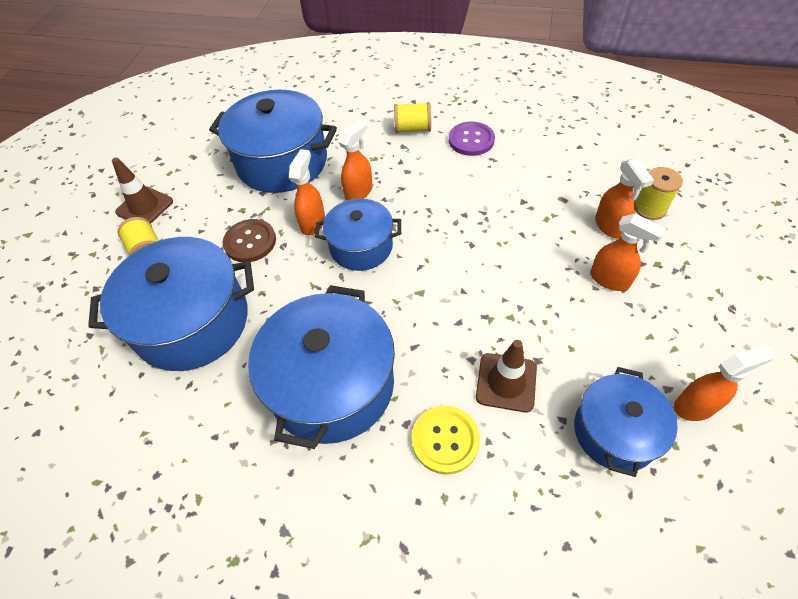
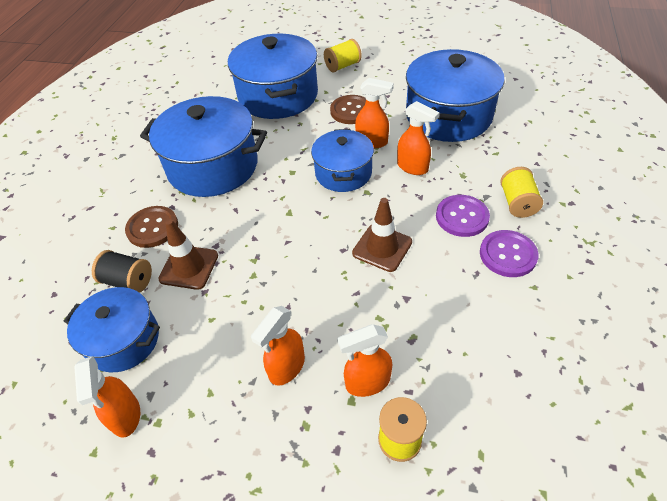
camera: 90 degrees right, 5 degrees down
(144, 207) = (388, 56): brown traffic cone -> brown traffic cone (382, 248)
(428, 162) = (462, 217): none -> purple button
(445, 440) = (152, 228): yellow button -> brown button
(534, 449) = (128, 281): none -> black spool

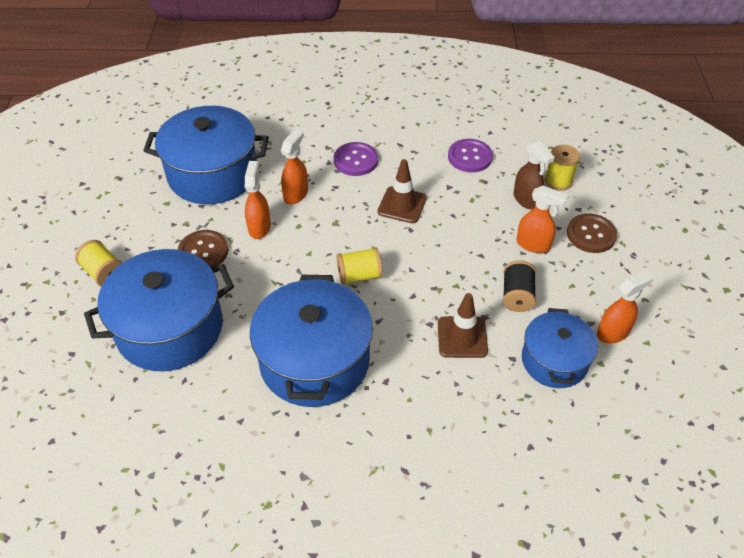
camera: 105 degrees left, 0 degrees up
(128, 281) = (493, 383): black spool -> black spool (517, 295)
(152, 228) = (421, 388): brown button -> brown button (591, 234)
(343, 173) = (311, 243): blue pot -> none
(367, 382) = (526, 200): orange spray bottle -> brown spray bottle
(508, 254) = (391, 135): purple button -> purple button (470, 157)
(517, 203) = (333, 130): yellow spool -> yellow spool (359, 275)

